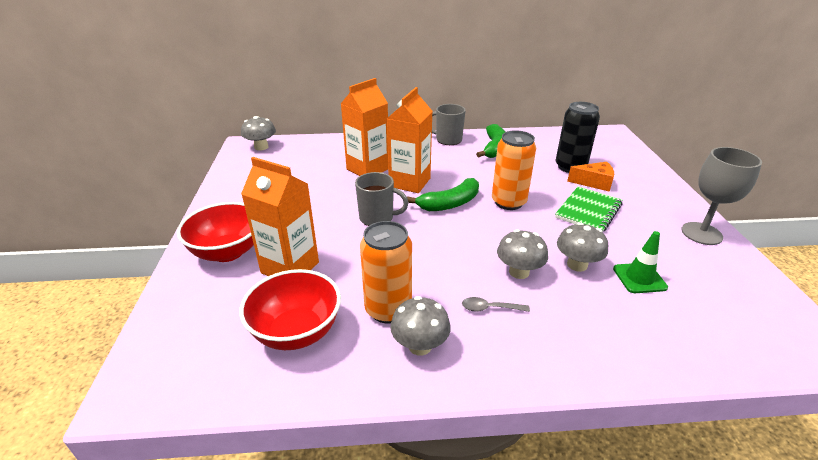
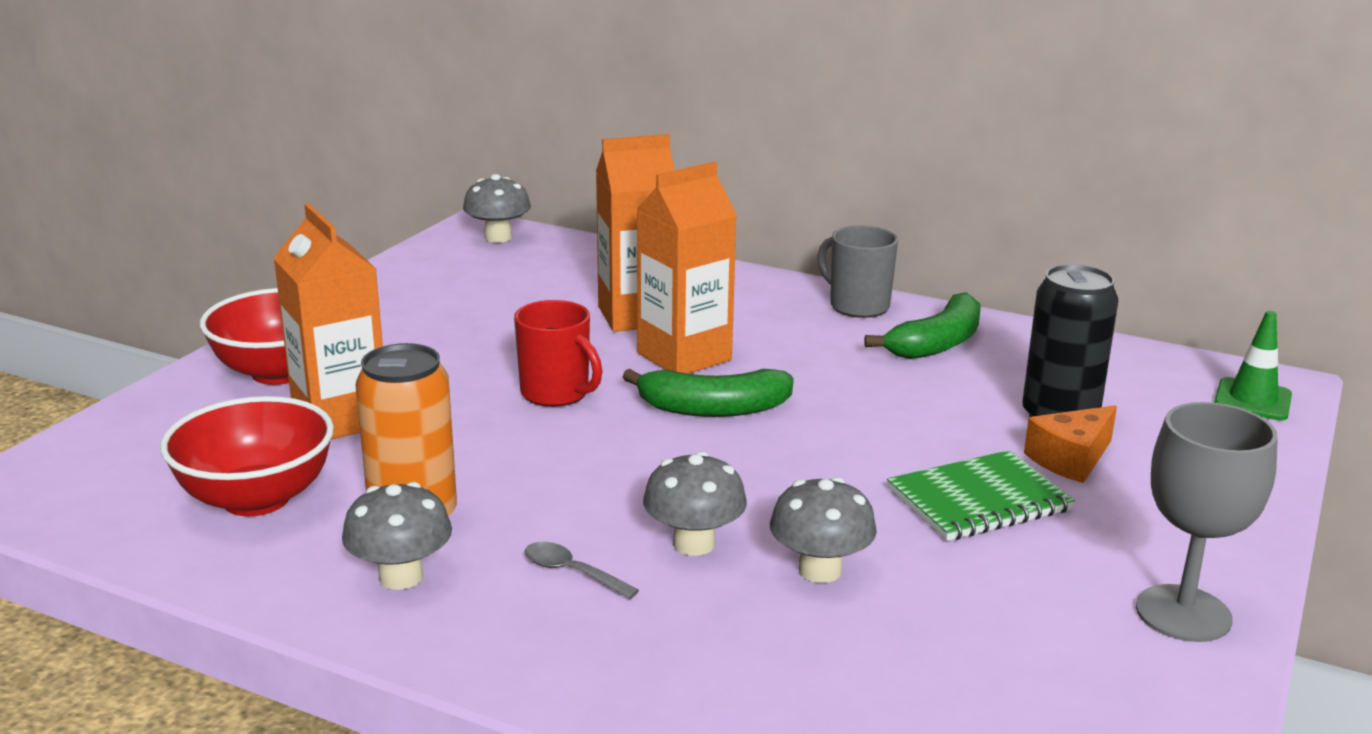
camera: 30 degrees right, 10 degrees down
(377, 218) = (556, 393): grey mug -> red mug
(508, 202) = (830, 439): orange can -> none
(594, 183) = (1071, 459): orange cheese -> orange cheese turned 105 degrees clockwise
(639, 278) = (915, 630): green traffic cone -> green traffic cone (1252, 400)

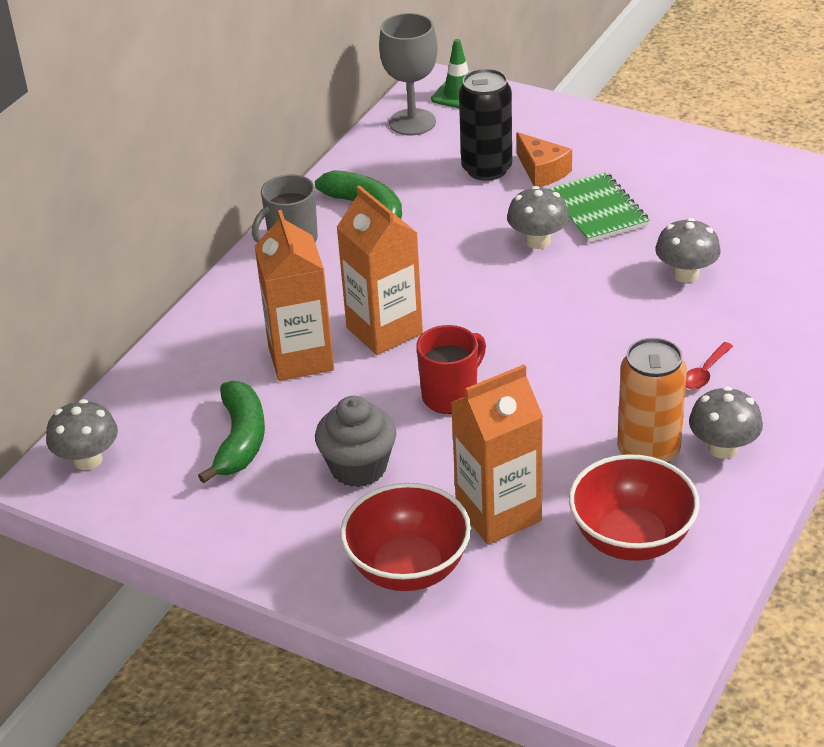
camera: 85 degrees left, 15 degrees up
(446, 347) = (358, 467): none -> grey cupcake
(572, 572) = (705, 373): grey spoon -> red spoon
(694, 543) = (663, 323): grey mushroom -> grey mushroom (538, 241)
(713, 409) = (476, 315): green banana -> green banana (240, 440)
(1183, 613) = (707, 157): grey goblet -> grey goblet (412, 122)

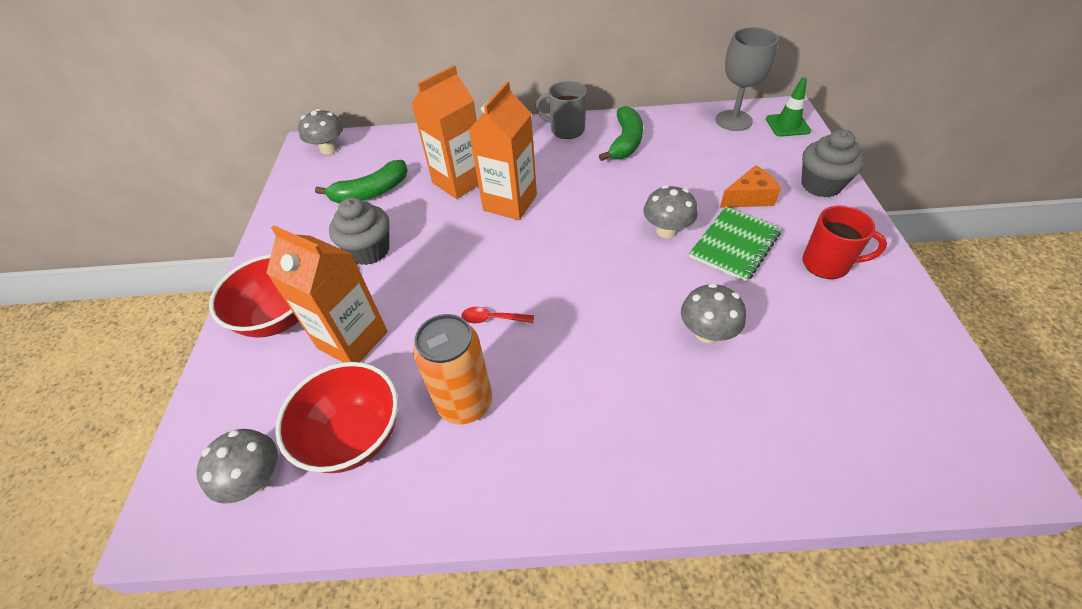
camera: 60 degrees right, 10 degrees up
(451, 395) = (464, 261): red mug -> red mug (827, 264)
(486, 169) = (721, 172): black can -> none
(542, 171) = (749, 198): orange cheese -> orange cheese turned 135 degrees counterclockwise
(567, 123) = (821, 185): none -> grey cupcake
(705, 373) = (588, 401): red spoon -> red spoon (492, 319)
(723, 448) = (497, 456): grey mushroom -> grey mushroom (256, 479)

